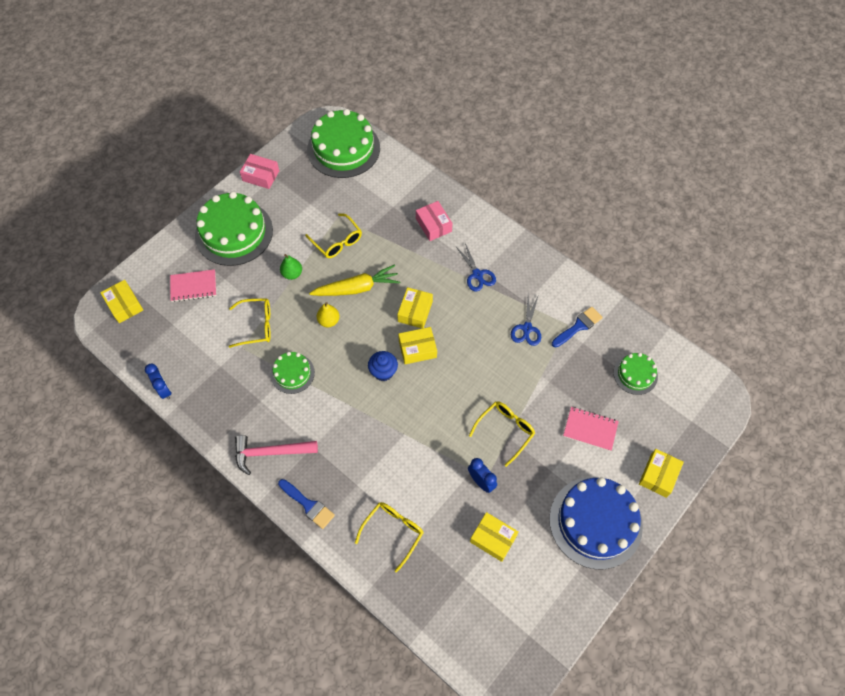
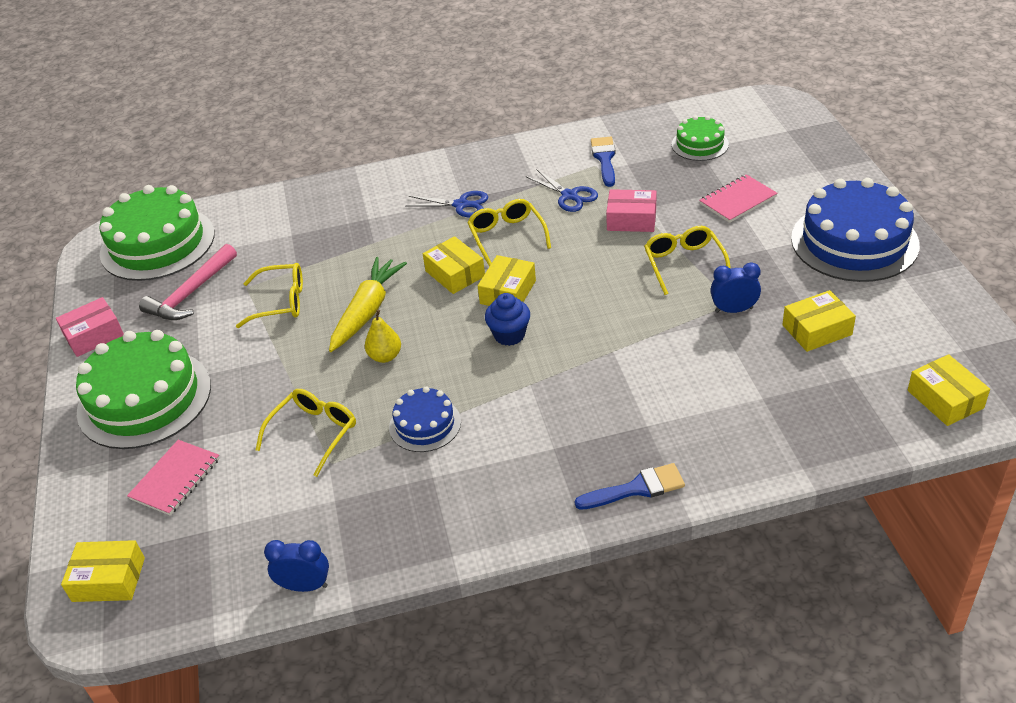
camera: 50 degrees left, 20 degrees down
(270, 452) = (523, 498): pink hammer -> pink hammer (191, 293)
(292, 274) = (277, 364): green pear -> none
(292, 373) = (425, 424): green cake -> blue cake
(393, 532) = (742, 417): yellow glasses -> yellow glasses (507, 236)
(433, 225) = (357, 212): pink box -> pink box (631, 219)
(658, 475) = (832, 176): yellow box -> yellow box (945, 399)

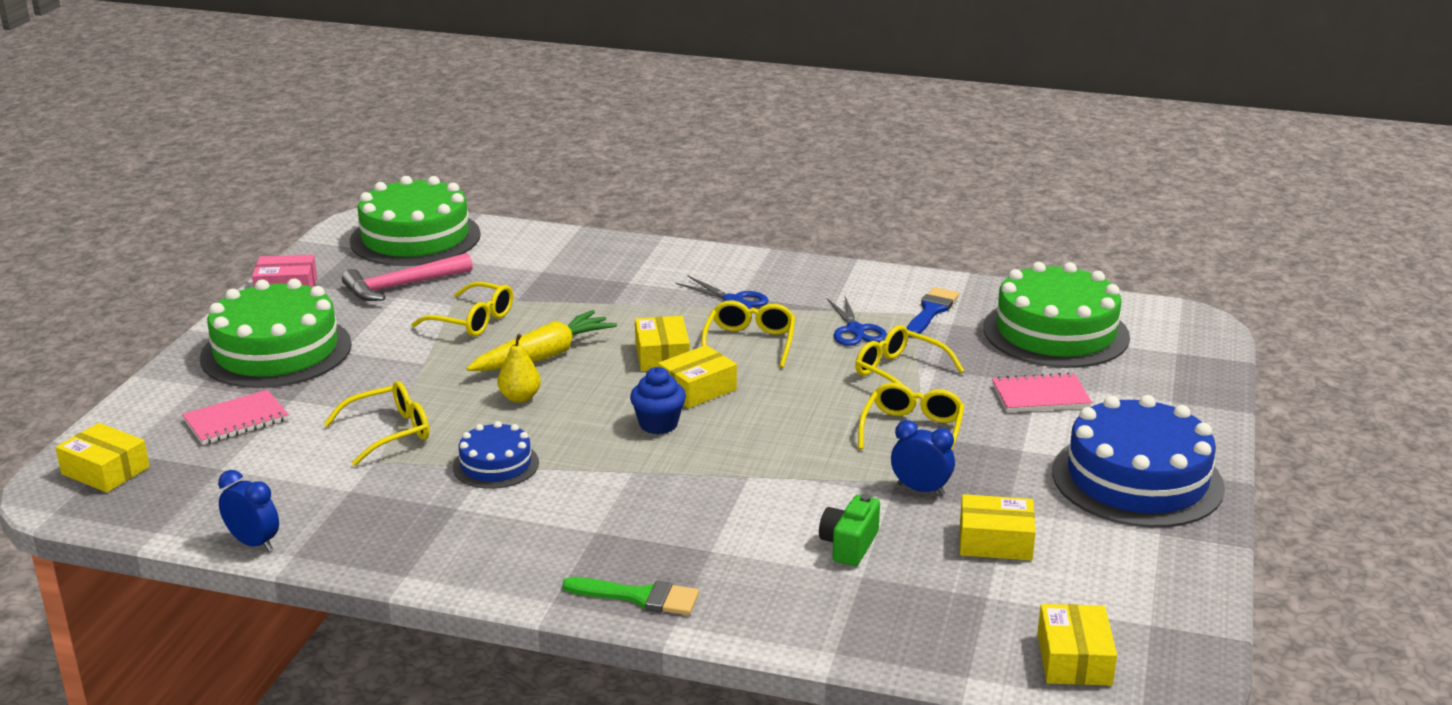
camera: 25 degrees right, 15 degrees down
(631, 219) = (899, 373): pink box -> yellow glasses
(636, 488) = (640, 597): blue brush -> green brush
(700, 144) = (1055, 332): green cake -> green cake, size x1.94
(731, 377) = (849, 545): none -> green camera

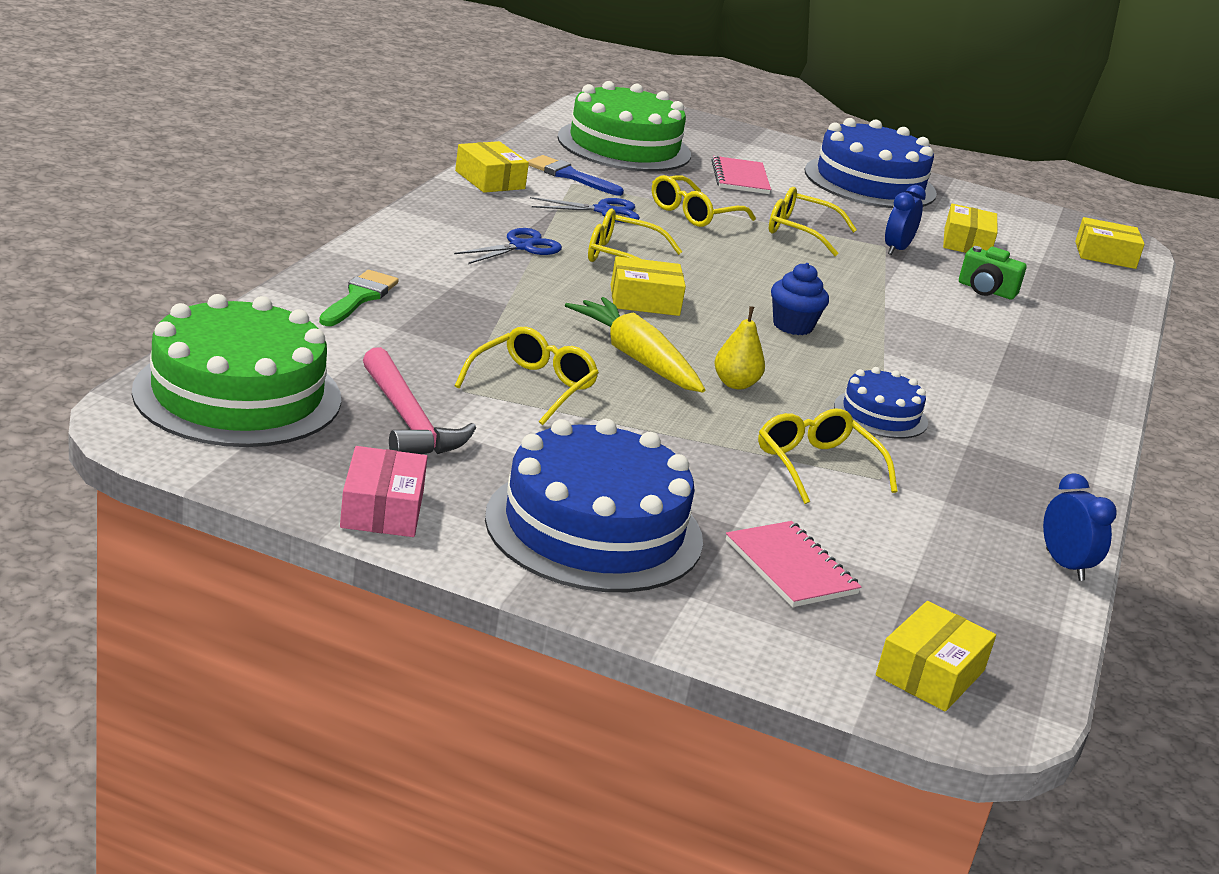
camera: 90 degrees left, 0 degrees up
(254, 543) = (1064, 565): blue clock -> blue clock turned 120 degrees clockwise
(276, 351) = (594, 528): green cake -> blue cake
(640, 597) = (1087, 380): green brush -> green brush (359, 297)
(697, 389) = (720, 297): yellow box -> yellow box (490, 180)

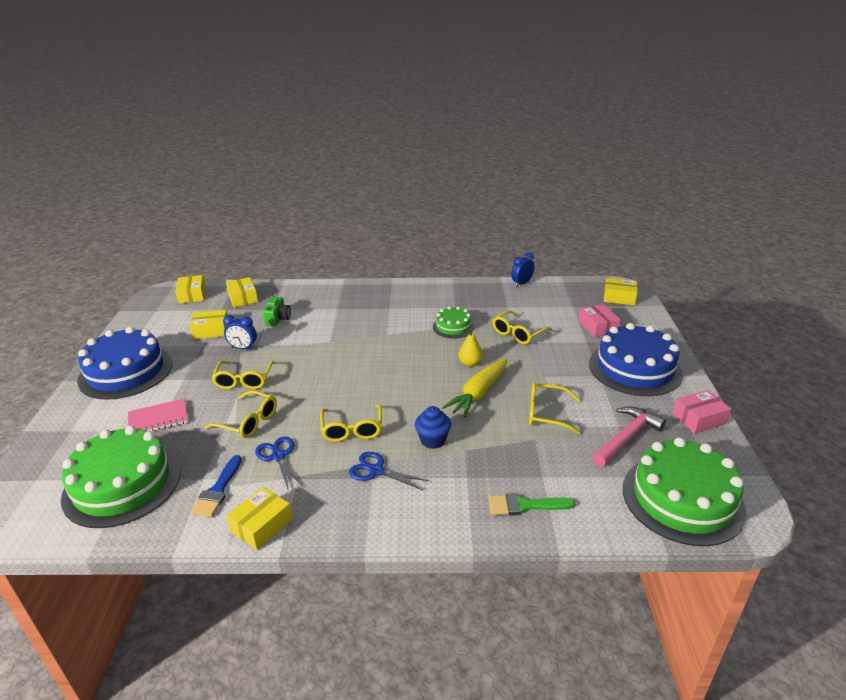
camera: 105 degrees left, 5 degrees up
(644, 300) = (406, 407): yellow box -> yellow box (243, 298)
(791, 567) = (597, 327): pink notebook -> pink box
(792, 326) = (386, 360): blue cupcake -> blue cupcake (433, 440)
(880, 414) = (453, 327): blue cake -> green cake

